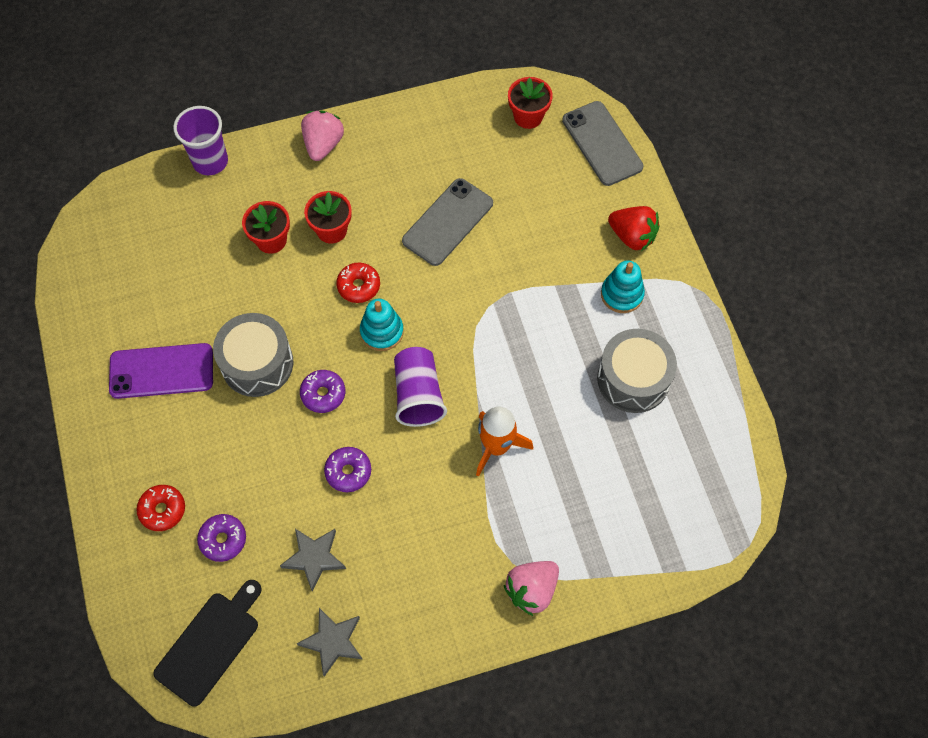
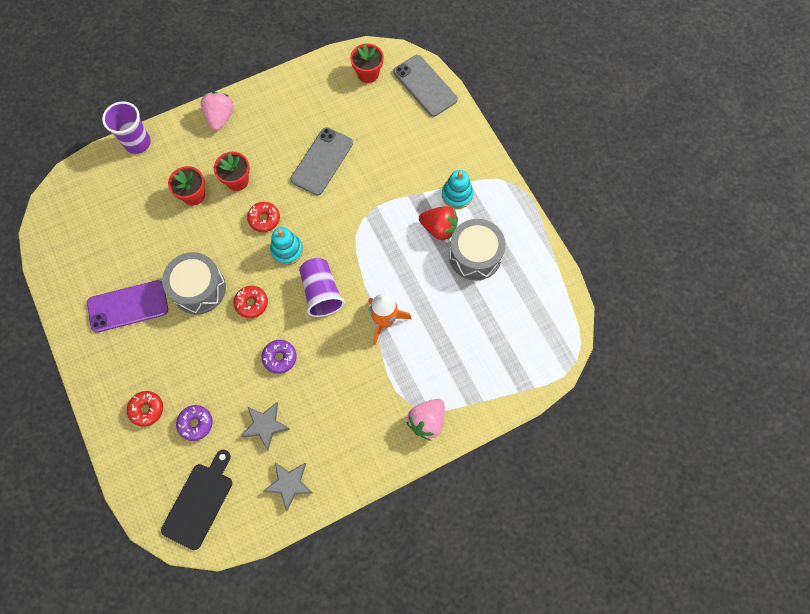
camera: 10 degrees left, 5 degrees up
(323, 394) = (251, 303): purple donut -> red donut
(632, 236) = (457, 151): red strawberry -> red strawberry (439, 228)

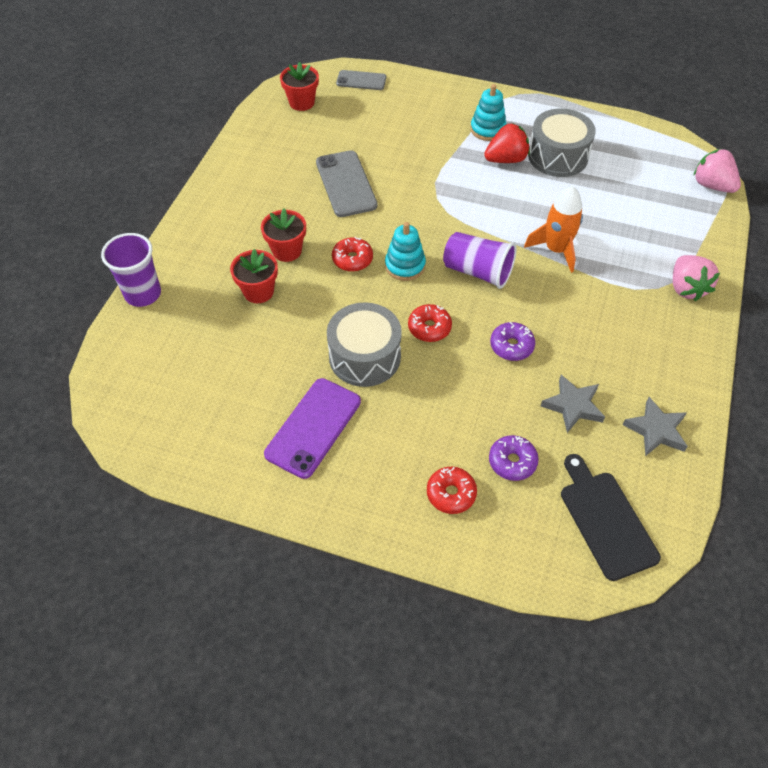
camera: 45 degrees left, 15 degrees down
(220, 117) = (205, 218): pink strawberry -> pink strawberry (712, 185)
(425, 86) = (361, 80): grey phone -> grey phone, size x0.62

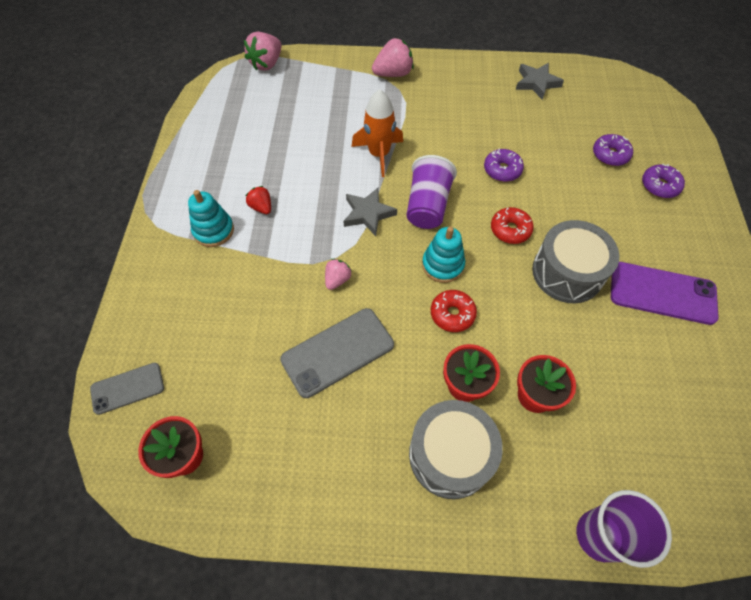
camera: 105 degrees left, 5 degrees up
(361, 80) = (127, 388): grey phone -> grey phone turned 75 degrees clockwise
(413, 194) = (337, 279): none -> pink strawberry
(451, 494) = (659, 186): red donut -> purple donut
(506, 159) = (261, 207): red strawberry -> red strawberry, size x0.59
(558, 156) = (248, 167): grey drum -> grey drum (450, 455)
(573, 406) = (541, 127): grey star -> grey star (368, 214)
(606, 520) = (623, 102): black cutting board -> none

